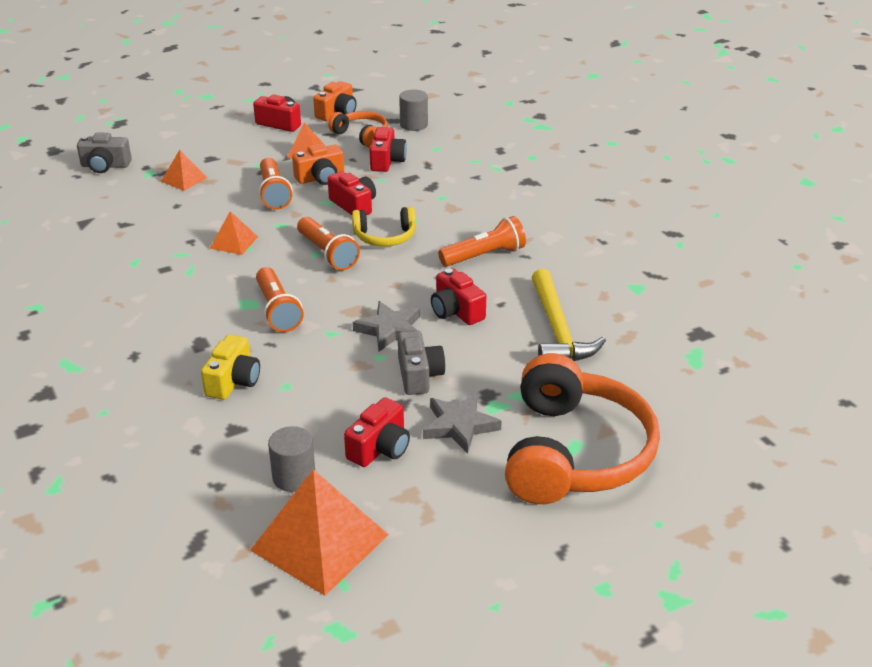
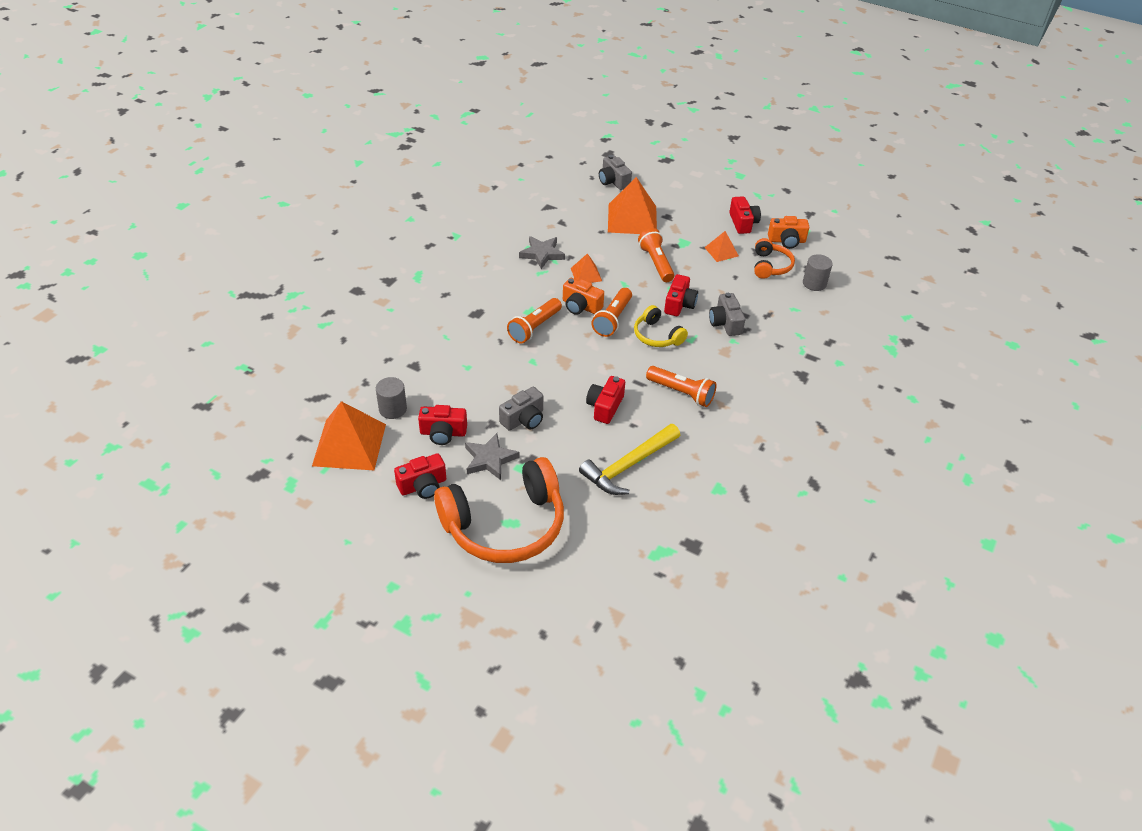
camera: 55 degrees right, 10 degrees up
(184, 179) = (632, 219): orange pyramid -> orange pyramid, size x1.97
(233, 381) = (454, 344): yellow camera -> none
(274, 193) = (656, 263): orange flashlight -> orange flashlight turned 120 degrees clockwise
(320, 178) = (696, 274): orange camera -> orange camera (580, 306)
(387, 161) = (750, 293): red camera -> red camera (423, 486)
(390, 330) = (558, 385): grey star -> grey star (542, 254)
(412, 191) = (725, 323): none -> grey camera

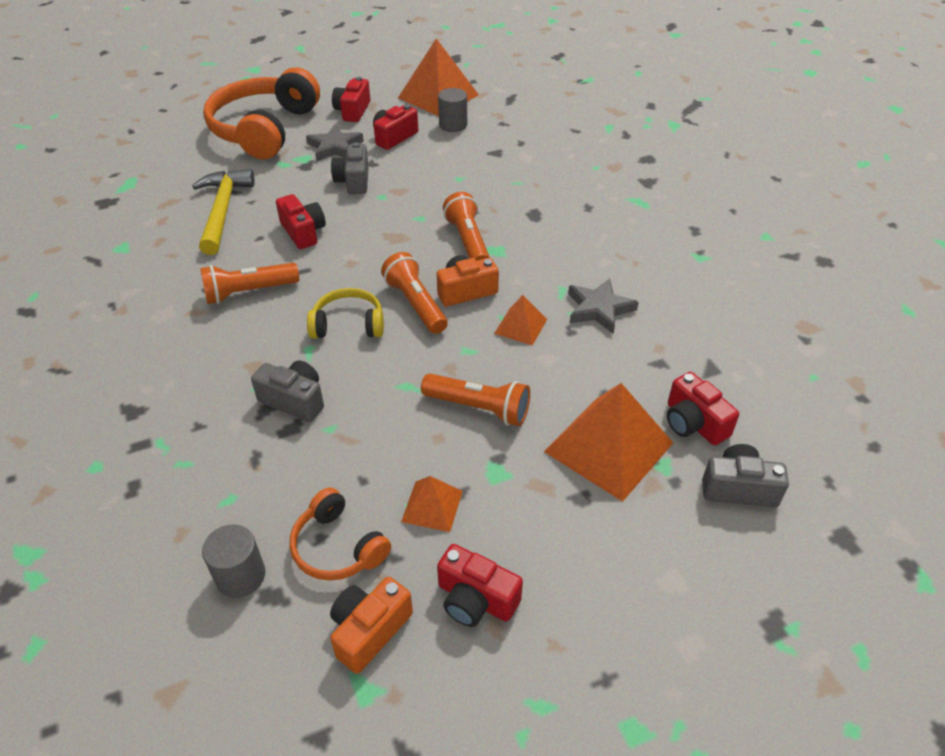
camera: 130 degrees right, 0 degrees up
(679, 304) = (375, 378): red camera -> red camera (693, 423)

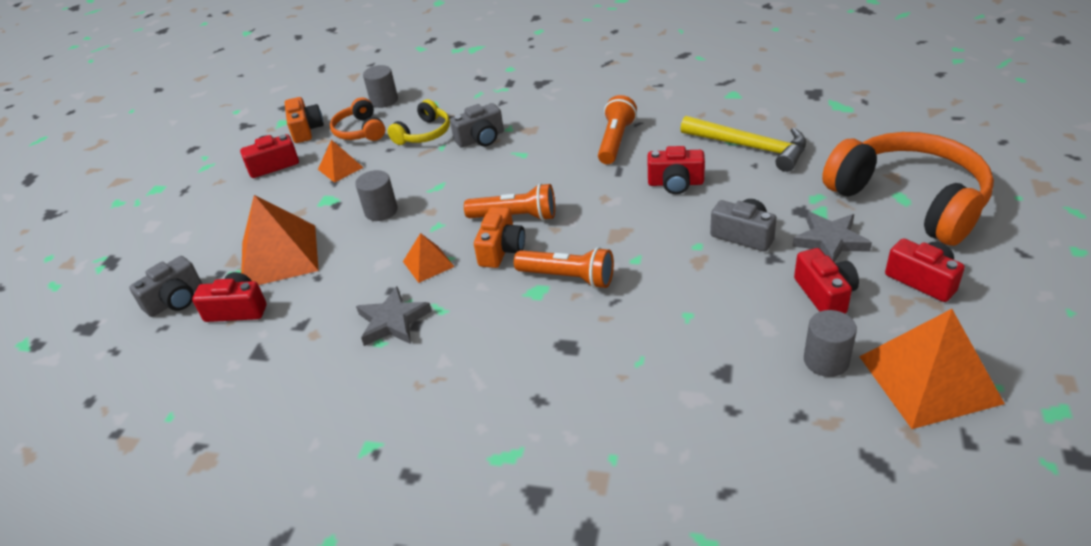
camera: 130 degrees right, 5 degrees down
(337, 547) = (360, 131): orange headphones -> orange headphones turned 105 degrees counterclockwise
(348, 324) = (529, 177): yellow headphones -> yellow headphones (424, 134)
(479, 408) = (381, 211): orange flashlight -> grey cylinder

